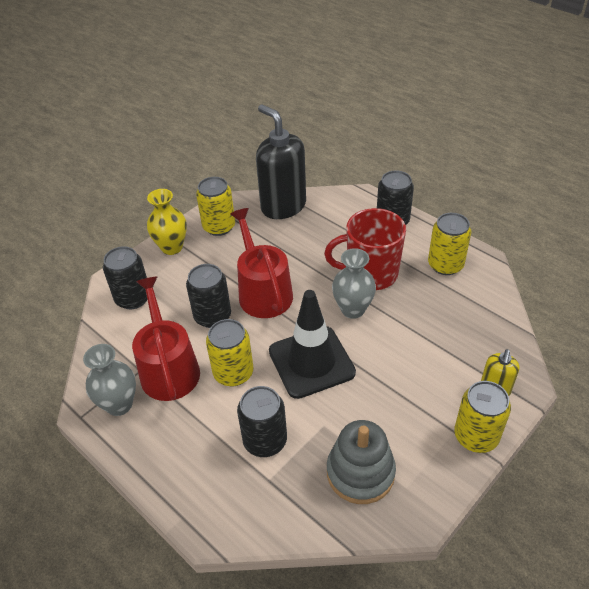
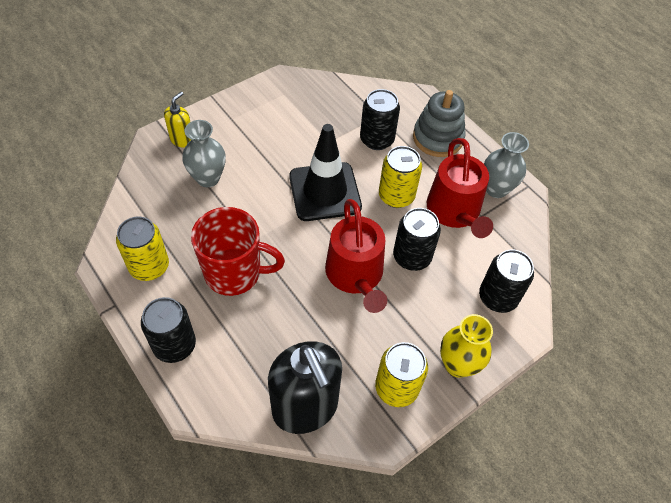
camera: 175 degrees left, 10 degrees up
(353, 309) = (269, 235): grey vase -> grey vase (208, 178)
(360, 473) = (311, 107): grey stacking toy -> grey stacking toy (438, 138)
(476, 436) = (217, 112): yellow can -> none

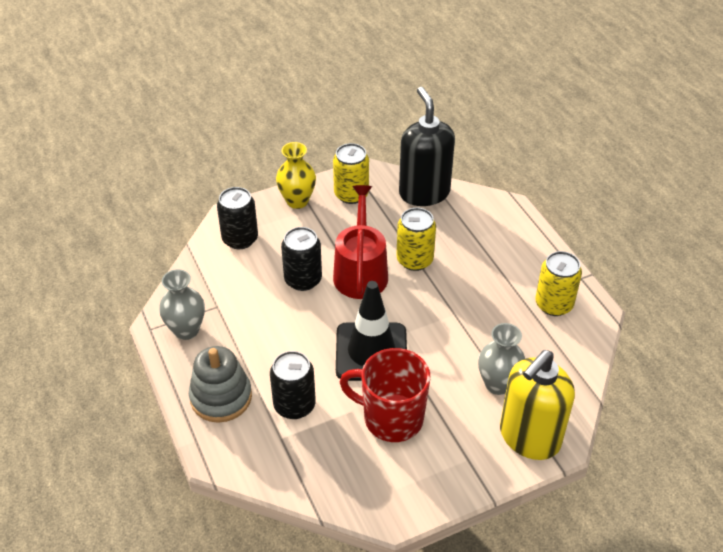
camera: 165 degrees left, 10 degrees down
(174, 345) = (526, 242): black can -> none
(182, 139) = (529, 437): yellow soap dispenser -> yellow soap dispenser, size x2.08
(234, 273) = (473, 288): red mug -> red mug (391, 418)
(396, 196) = (296, 337): yellow can -> yellow can (414, 260)
(455, 212) = (242, 313): red watering can -> none

